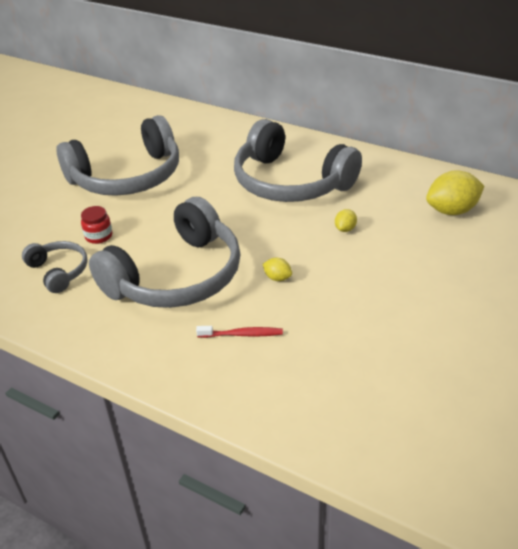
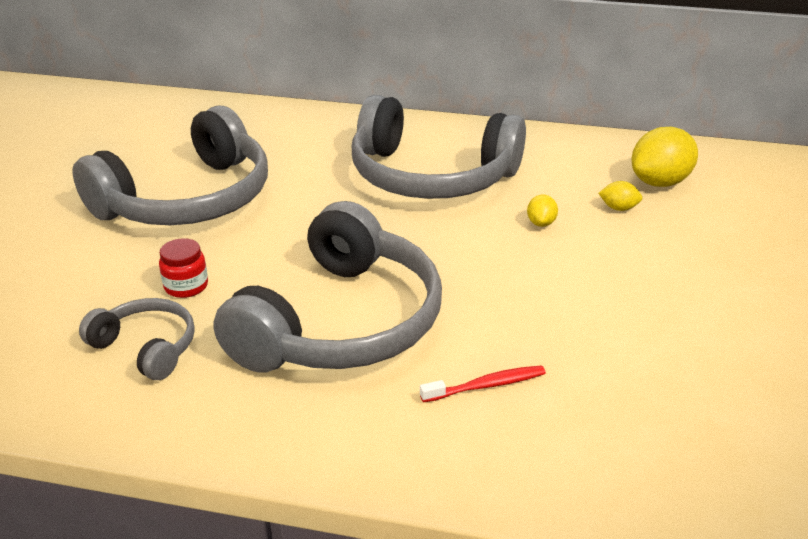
camera: 20 degrees left, 5 degrees down
(277, 278) = (489, 300): yellow lemon -> yellow lemon (618, 208)

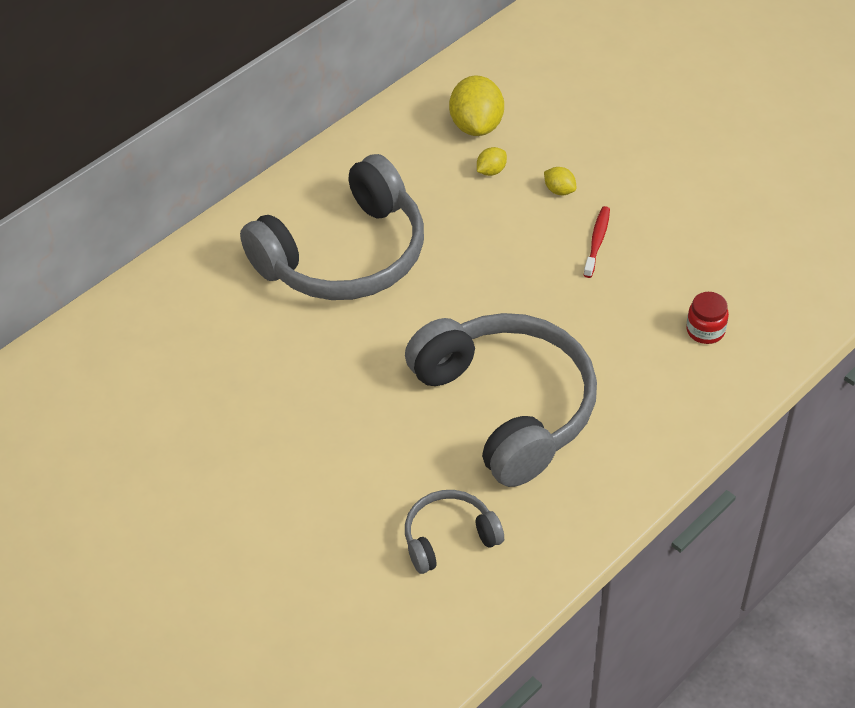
camera: 55 degrees left, 15 degrees up
(186, 286) = (383, 486): red jar -> red jar (705, 330)
(188, 199) = (237, 439): grey headphones -> none
(486, 385) = (635, 359): red toothbrush -> red toothbrush (597, 241)
(541, 223) = (473, 226): yellow lemon -> yellow lemon (559, 190)

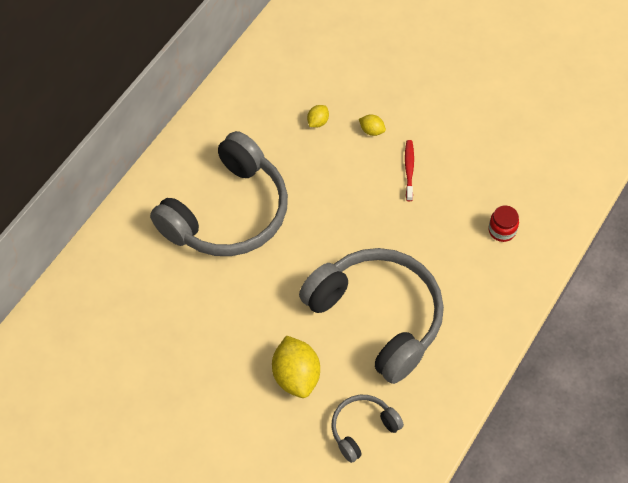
camera: 15 degrees left, 10 degrees up
(476, 126) = (297, 84): yellow lemon -> yellow lemon (296, 376)

